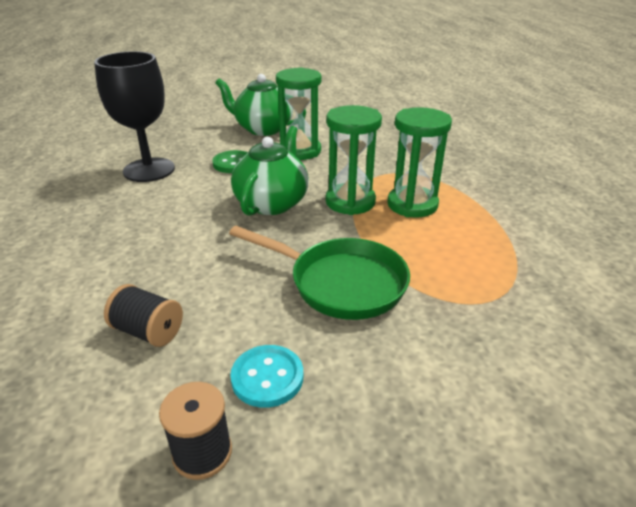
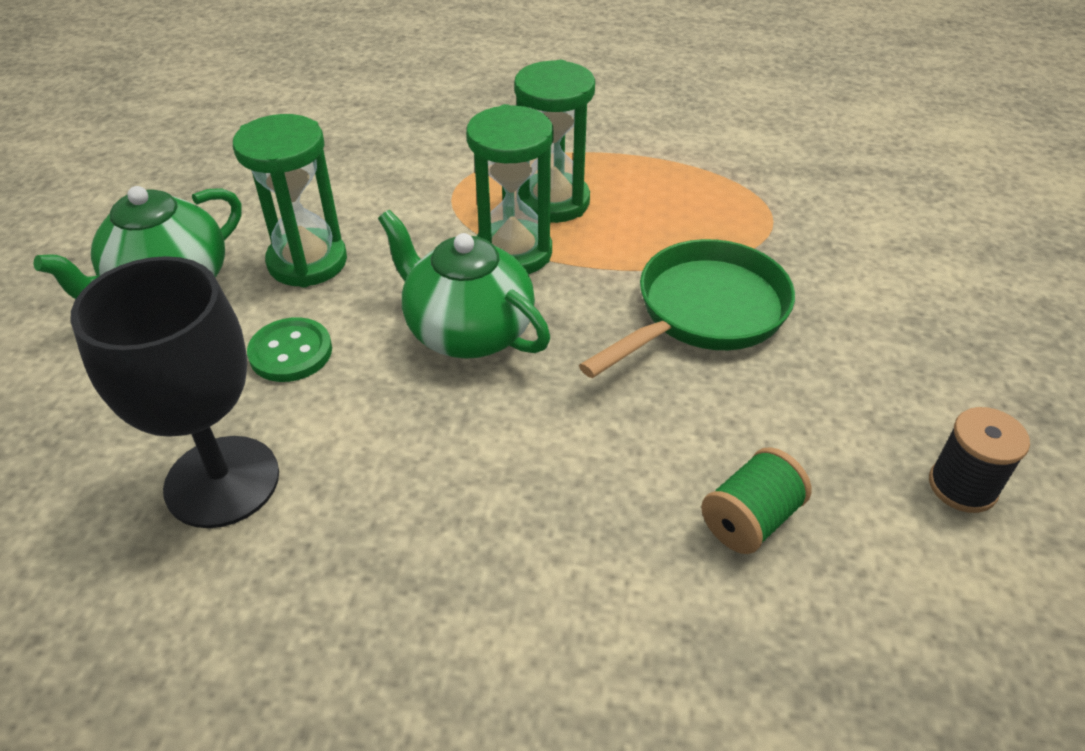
camera: 70 degrees left, 10 degrees up
(148, 331) = (750, 520): black spool -> green spool
(267, 377) = (859, 413): turquoise button -> none

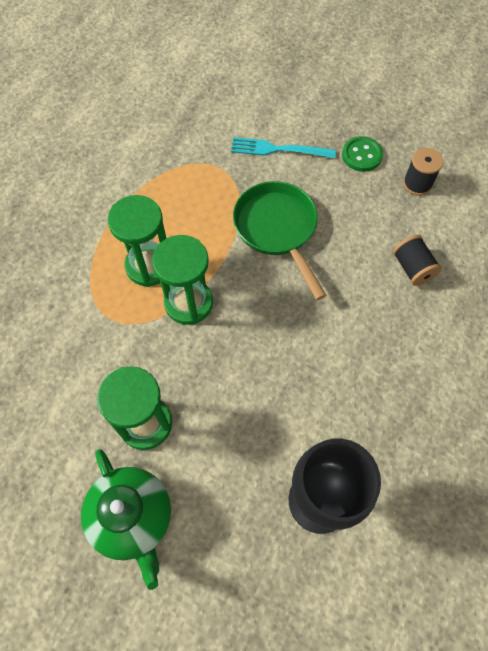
camera: 70 degrees left, 20 degrees up
(291, 352) = (229, 448): green button -> green button (361, 155)
(468, 331) = (248, 347): green teapot -> none
(750, 520) = (412, 268): green spool -> black spool
(865, 275) = (278, 149): none -> turquoise fork

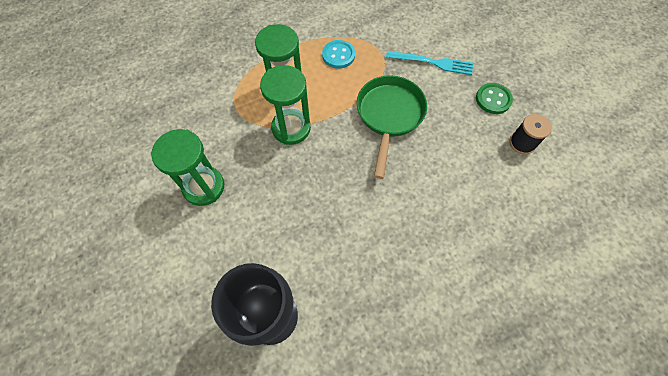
camera: 35 degrees right, 0 degrees up
(133, 518) = (149, 240): green teapot -> none
(176, 195) = (338, 55): none -> turquoise button
(278, 149) = (433, 63): turquoise fork -> turquoise fork turned 150 degrees clockwise
(412, 268) = (469, 201): black spool -> none

